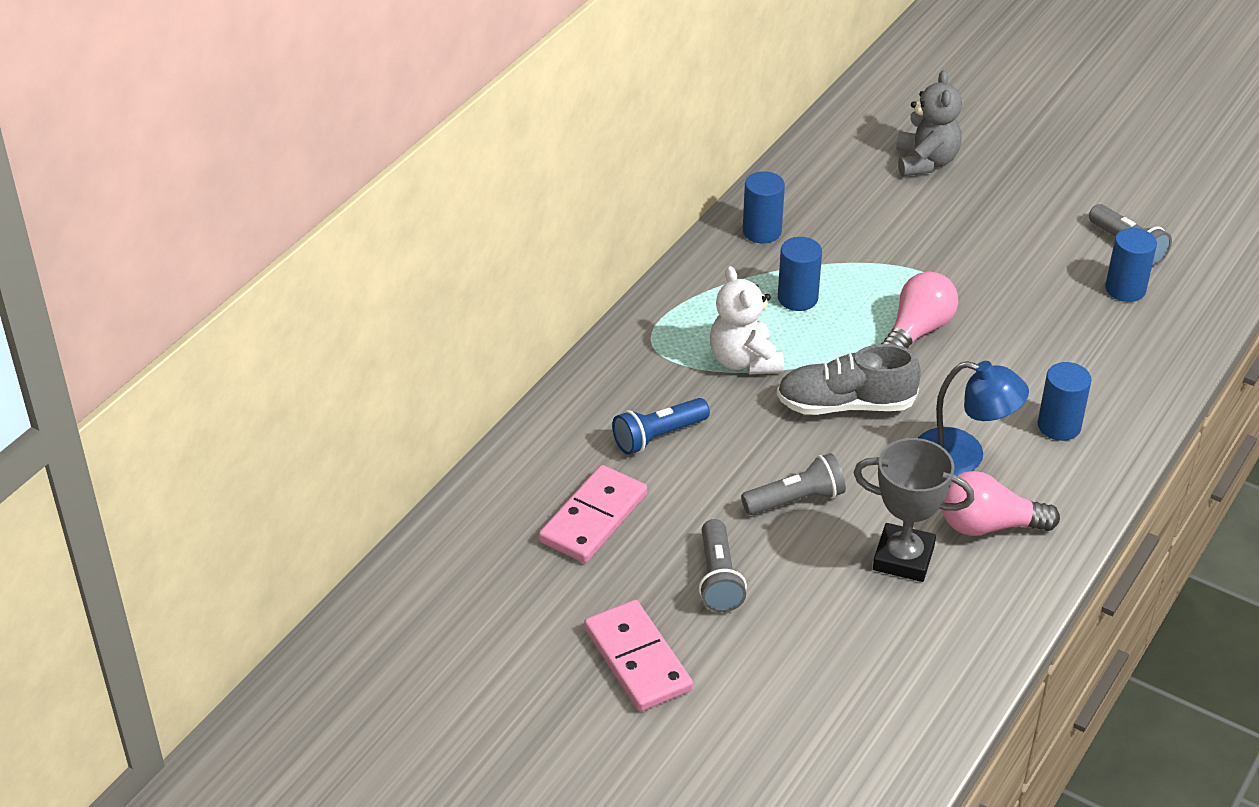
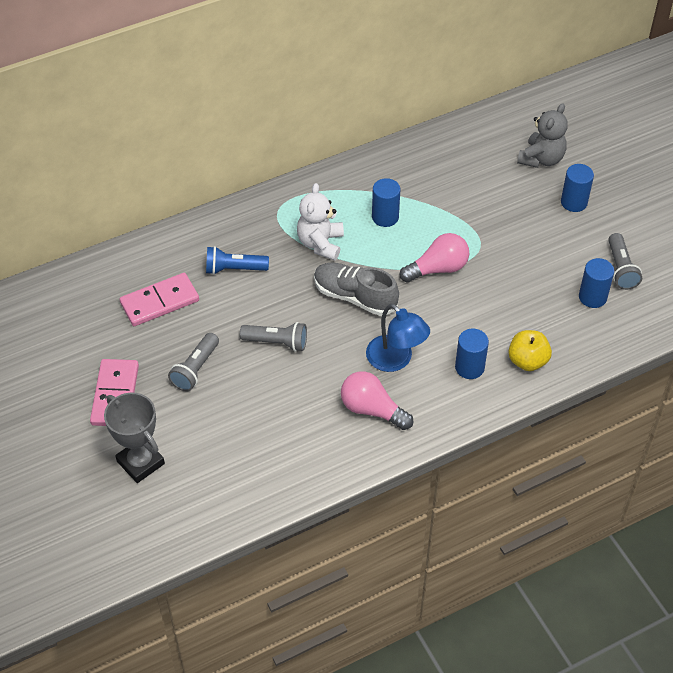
camera: 30 degrees right, 10 degrees up
(762, 231) = (401, 165): blue cylinder -> blue cylinder (574, 202)
(903, 558) = (306, 406): grey trophy -> grey trophy (140, 462)
(1118, 390) = (527, 361): none -> yellow apple

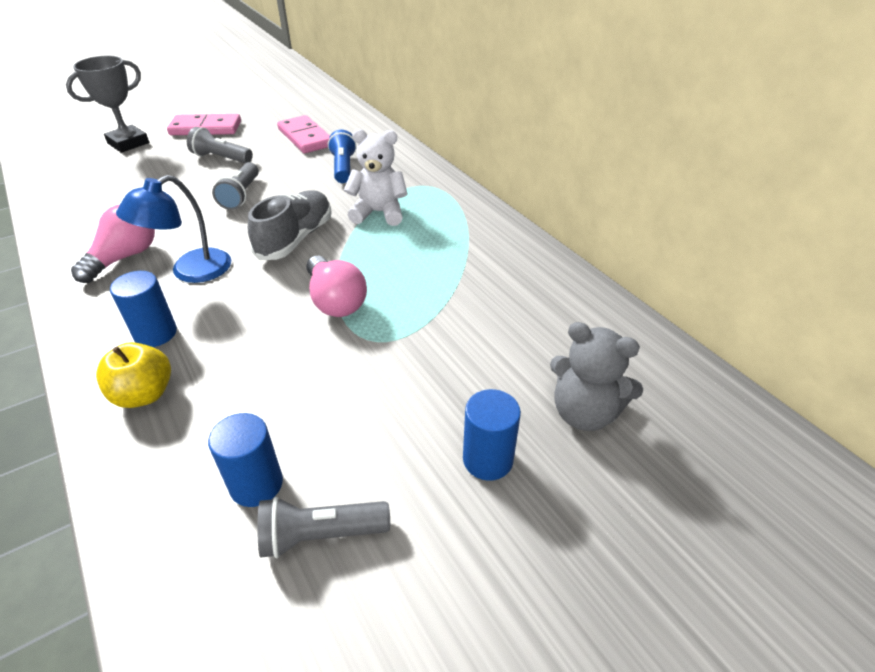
camera: 85 degrees right, 10 degrees down
(385, 217) = (425, 255): blue cylinder -> none

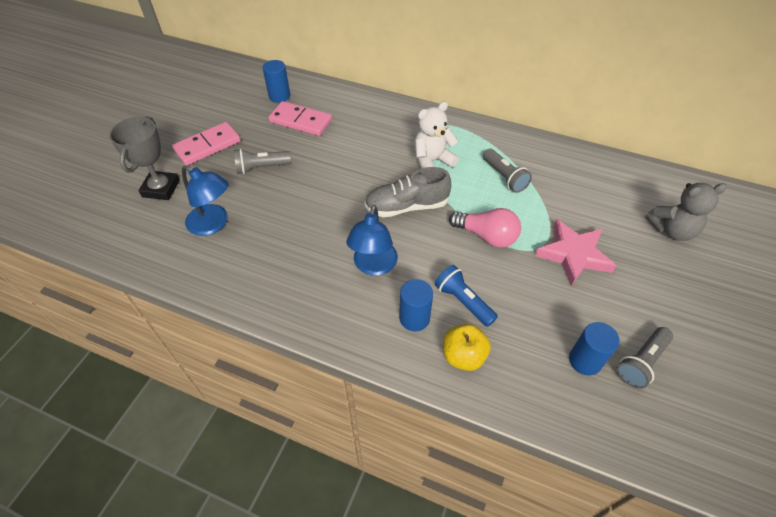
camera: 35 degrees left, 10 degrees up
(123, 181) = (213, 224): none -> blue lamp
(124, 257) = (312, 281): pink light bulb -> none
(241, 195) = (323, 192): grey flashlight -> grey flashlight (504, 177)
(295, 239) = (406, 206): grey shoe -> grey shoe turned 90 degrees counterclockwise
(343, 168) = (363, 136): blue flashlight -> blue flashlight (463, 301)
(408, 368) = (573, 254): none -> pink star
(487, 459) = (661, 279): blue cylinder -> blue cylinder (279, 96)

